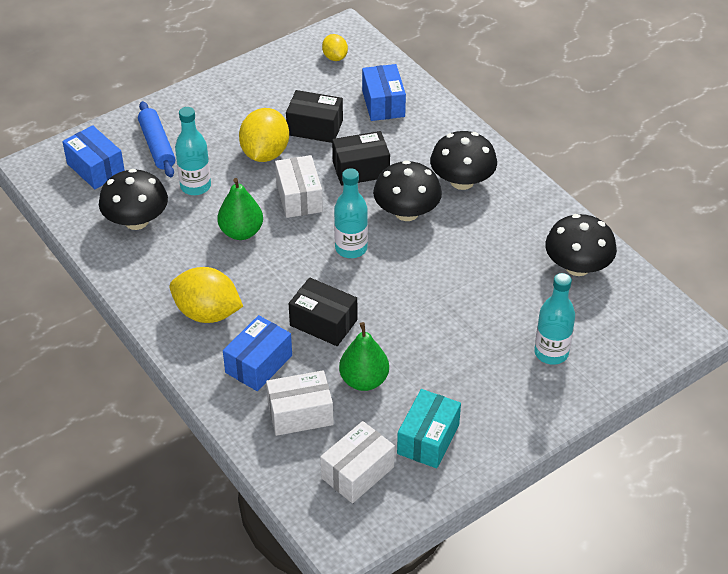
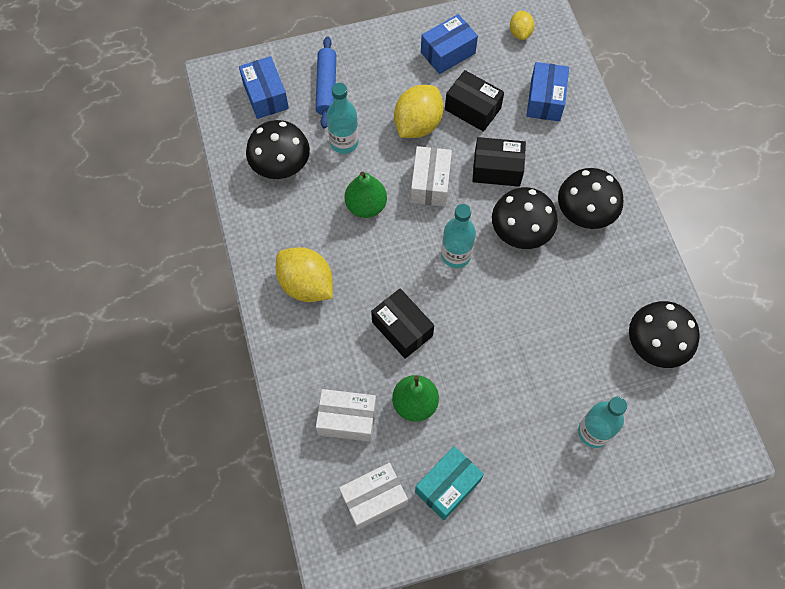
camera: 20 degrees right, 20 degrees up
(258, 364) = (330, 354): blue box -> blue box (448, 53)

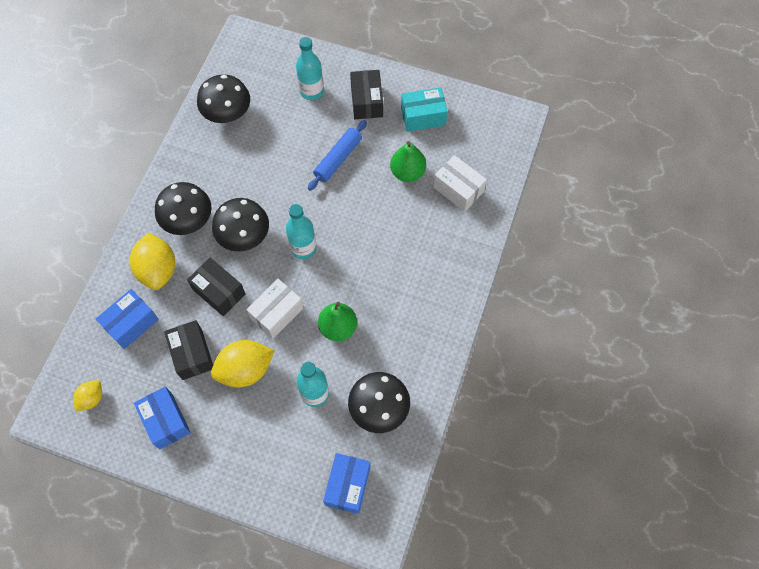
camera: 145 degrees left, 0 degrees up
(306, 284) = (425, 295): yellow lemon -> yellow lemon (158, 270)
(326, 87) = (290, 458): blue rolling pin -> blue rolling pin (338, 159)
(373, 499) = (473, 136): white box -> none
(402, 329) = (380, 222): black box -> black box (367, 101)
(448, 53) = (166, 421): blue box -> blue box turned 60 degrees clockwise

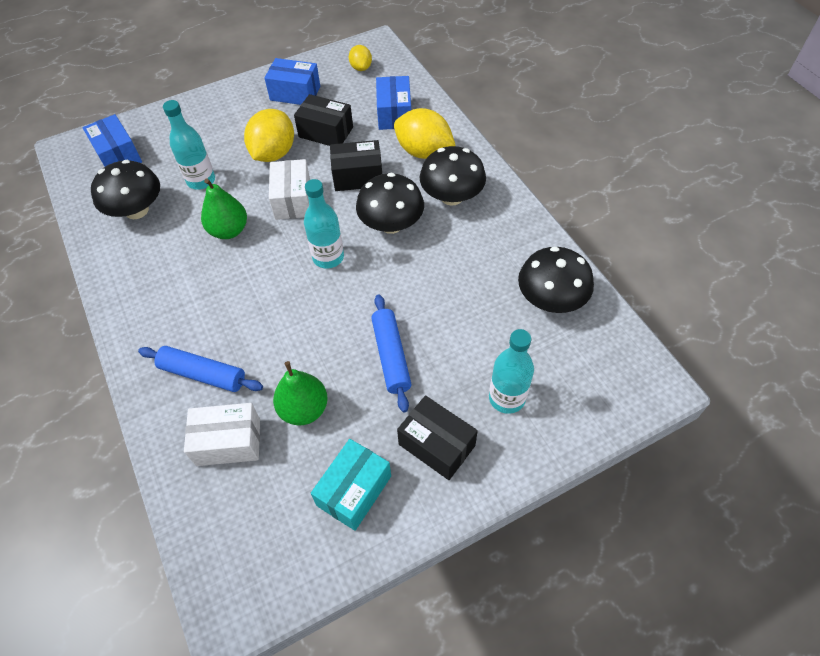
camera: 135 degrees right, 10 degrees down
(439, 238) = (203, 374): none -> blue rolling pin

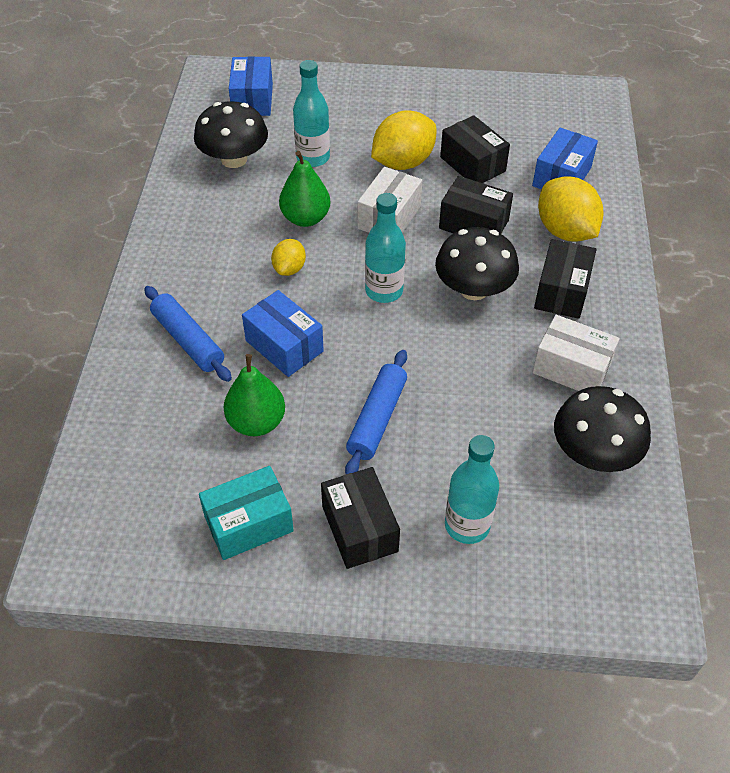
camera: 30 degrees right, 5 degrees down
(228, 442) = (168, 413): white box -> white box (571, 368)
(295, 93) = (469, 110): blue box -> blue box (284, 346)
(361, 68) = (560, 113): yellow lemon -> yellow lemon (289, 269)
(451, 196) = (562, 292): black mushroom -> black box

